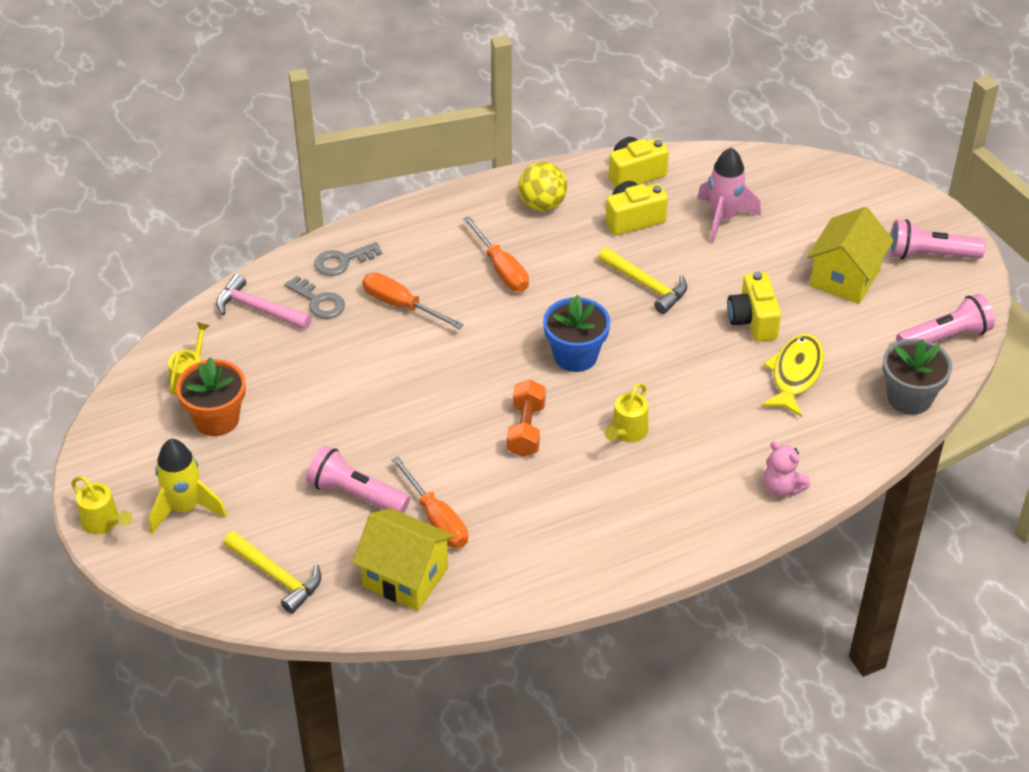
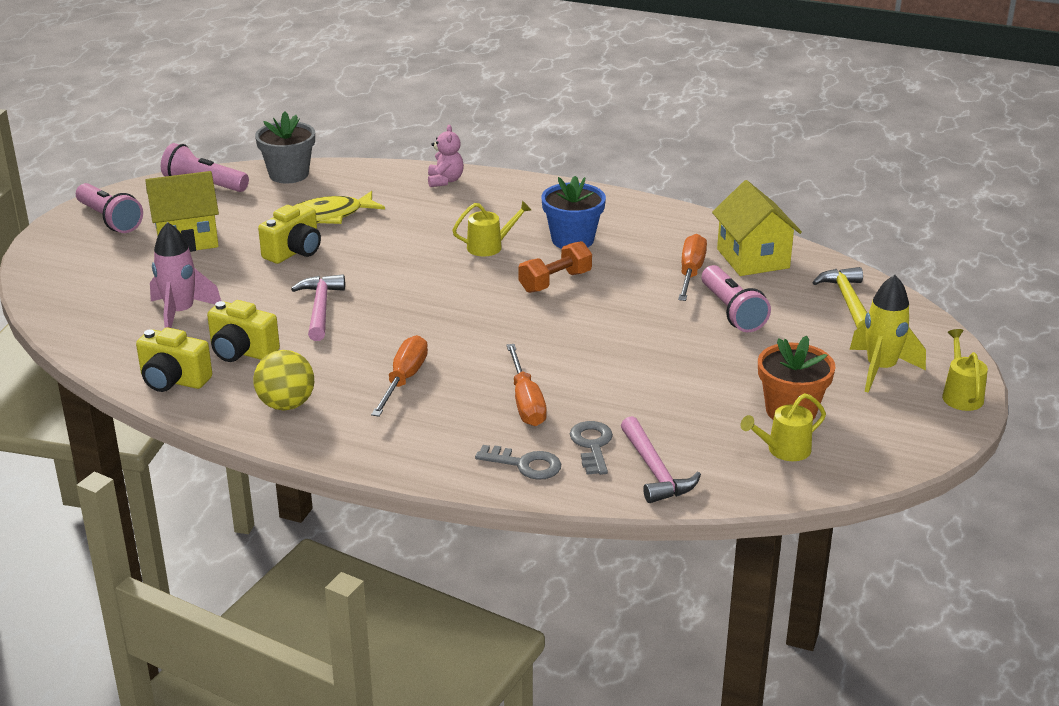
camera: 135 degrees left, 15 degrees down
(575, 355) = (449, 299): blue flower pot -> blue flower pot (572, 240)
(646, 285) = (320, 308): yellow hammer -> pink hammer

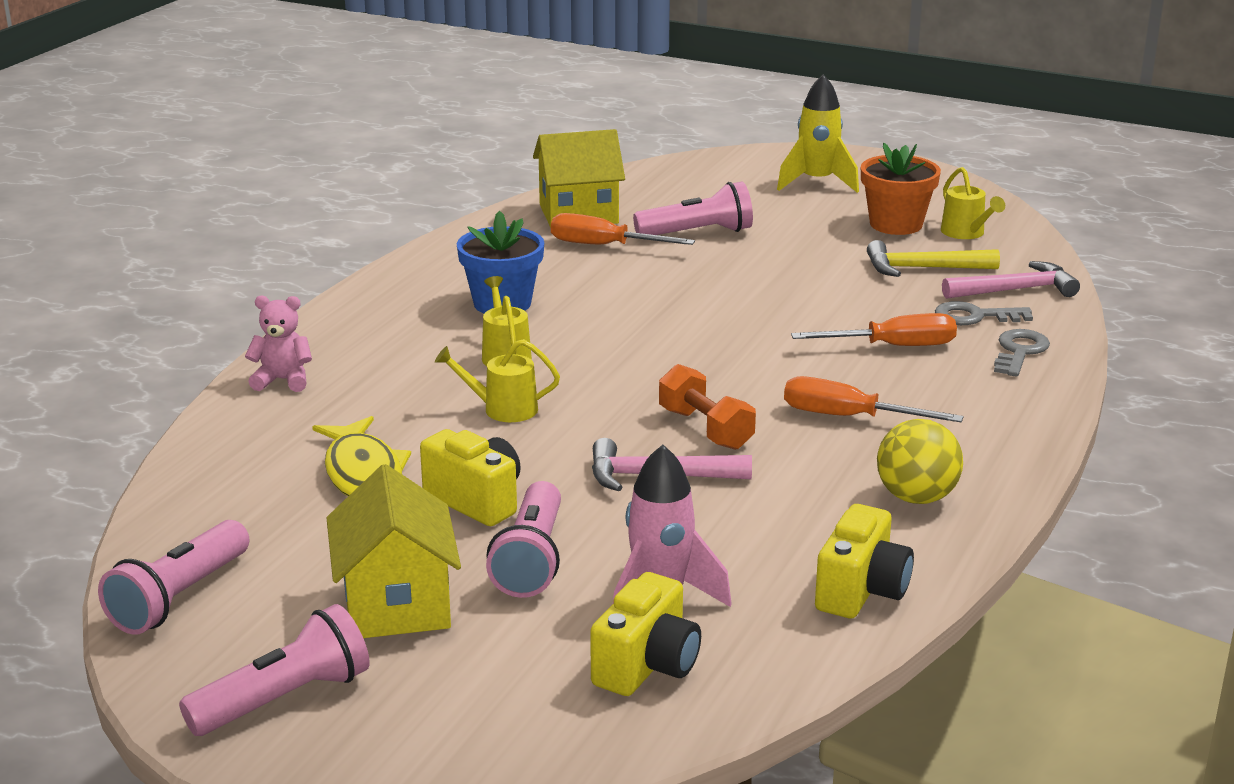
camera: 85 degrees left, 5 degrees down
(226, 273) = (532, 560): none -> pink flashlight
(242, 352) = (779, 536): yellow camera -> yellow camera (647, 666)
(289, 174) = (185, 511): grey flower pot -> none
(555, 282) = (611, 319): orange dumbbell -> orange dumbbell (705, 429)
(847, 301) = (681, 182): yellow hammer -> yellow hammer (923, 268)
(961, 394) = (860, 158): yellow watering can -> yellow watering can (502, 409)

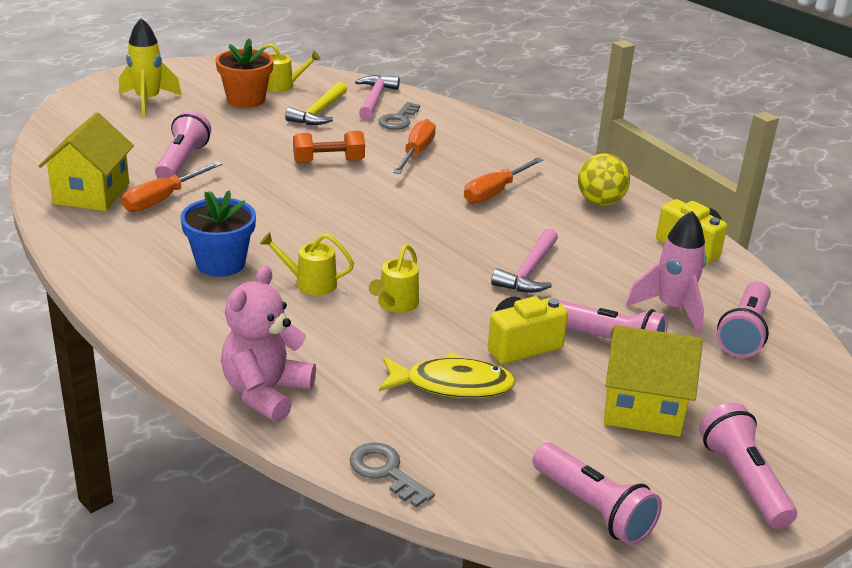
camera: 70 degrees left, 5 degrees up
(283, 380) = (266, 393): pink teddy bear -> pink teddy bear, size x1.64
(647, 666) = (744, 333): yellow camera -> pink flashlight
(705, 429) = (478, 239): orange dumbbell -> orange dumbbell (328, 161)
(1019, 351) = (453, 123): grey key -> grey key (386, 472)

